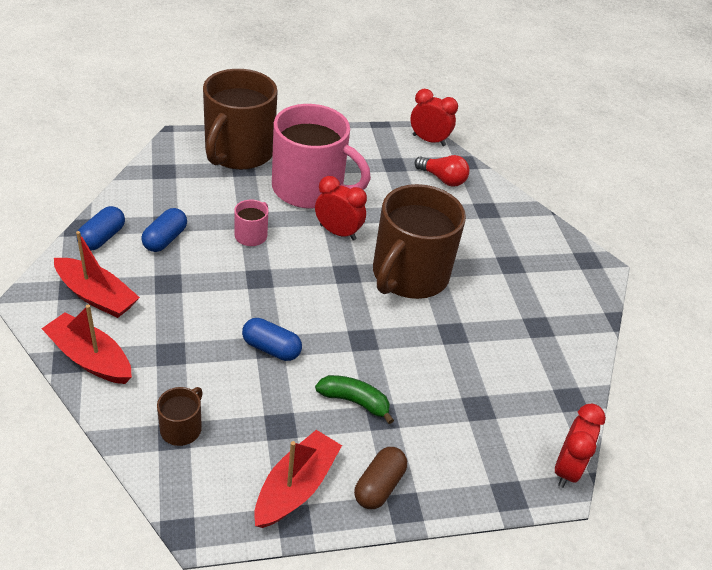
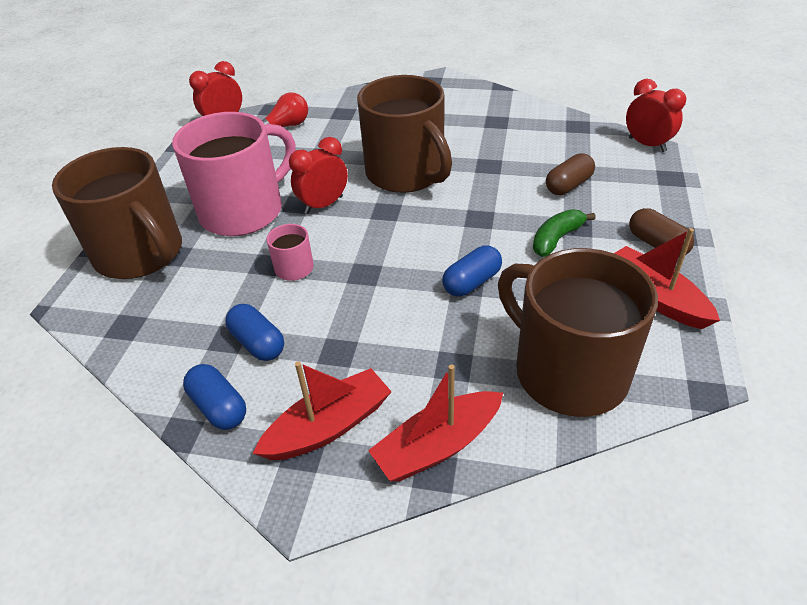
camera: 60 degrees left, 0 degrees up
(181, 428) = (568, 371): brown mug -> brown mug, size x2.35
(448, 402) = (568, 185): none -> brown capsule

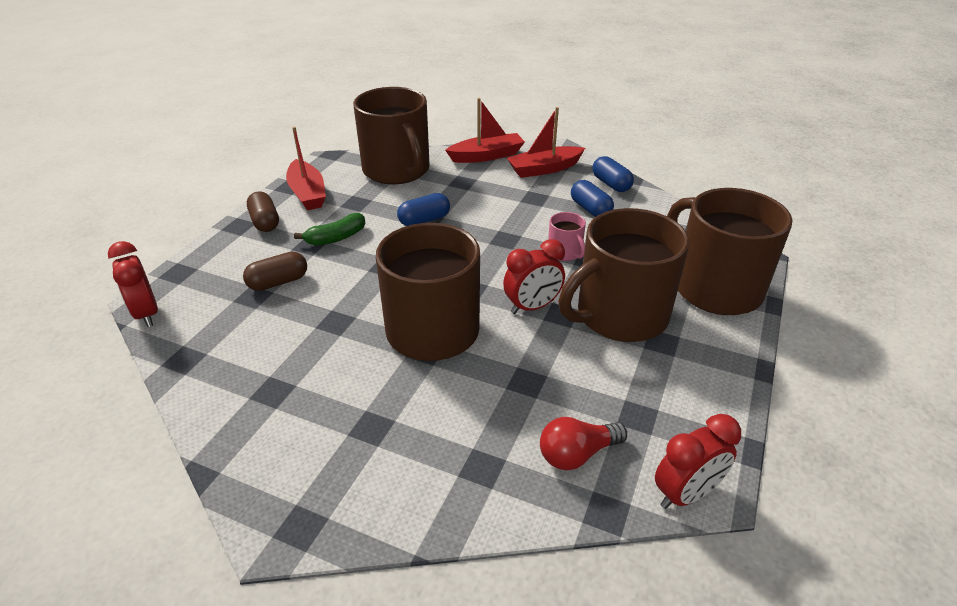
camera: 170 degrees left, 5 degrees down
(243, 211) = (619, 315): pink mug -> brown mug

